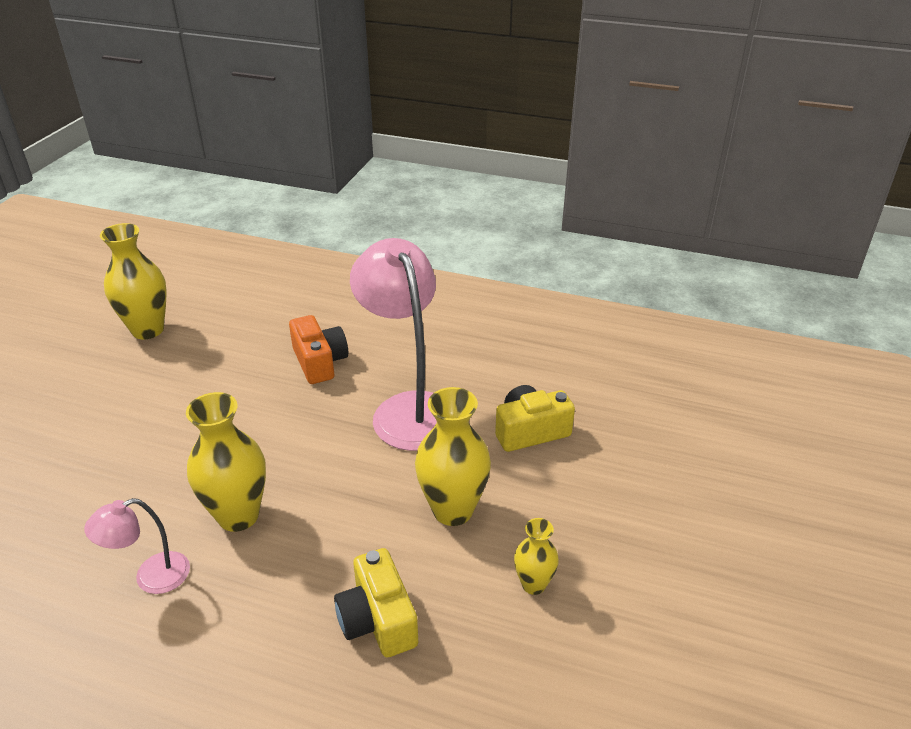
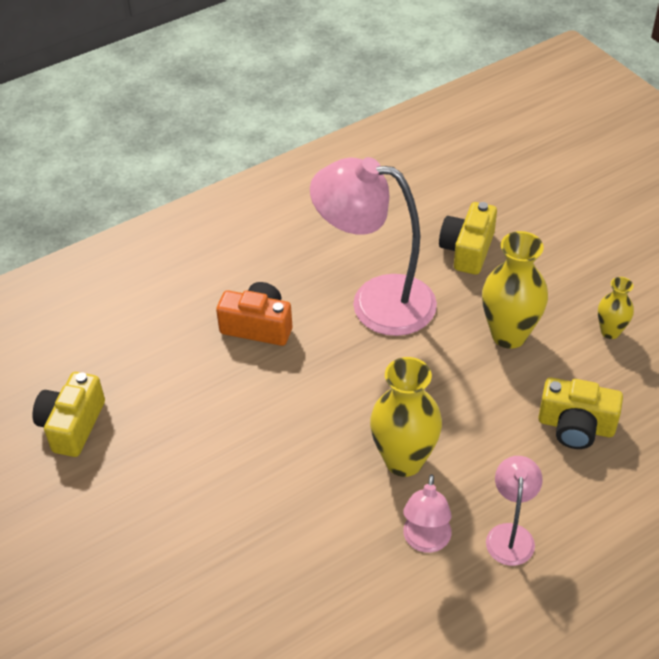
camera: 50 degrees left, 10 degrees up
(148, 330) = (72, 425): yellow vase -> yellow camera
(197, 636) = (510, 535): none -> pink lamp

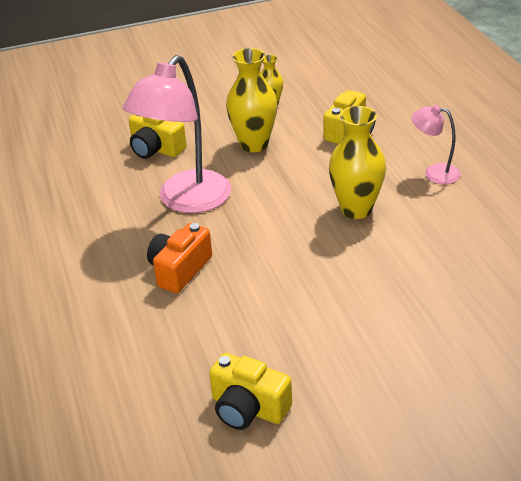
camera: 75 degrees left, 10 degrees down
(425, 541) = (432, 210): pink lamp -> none

